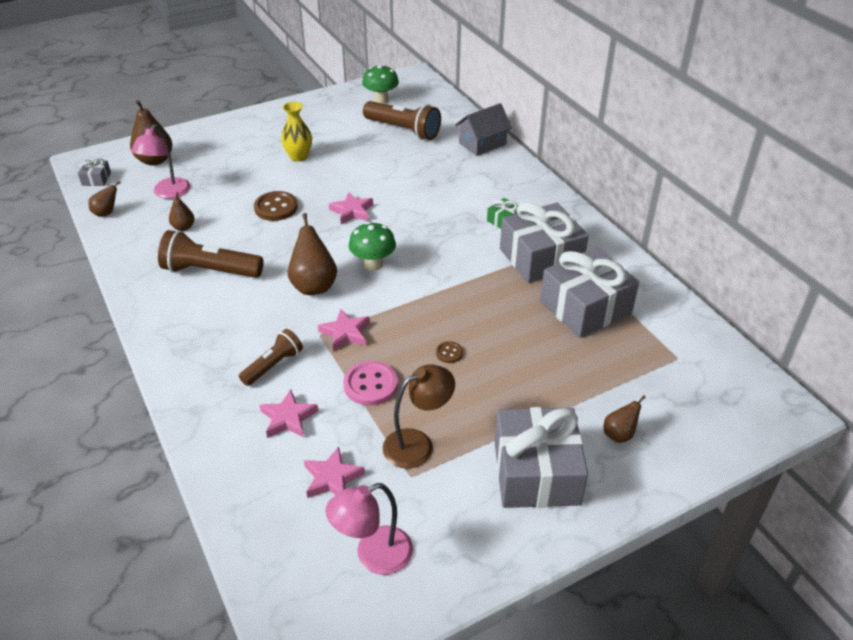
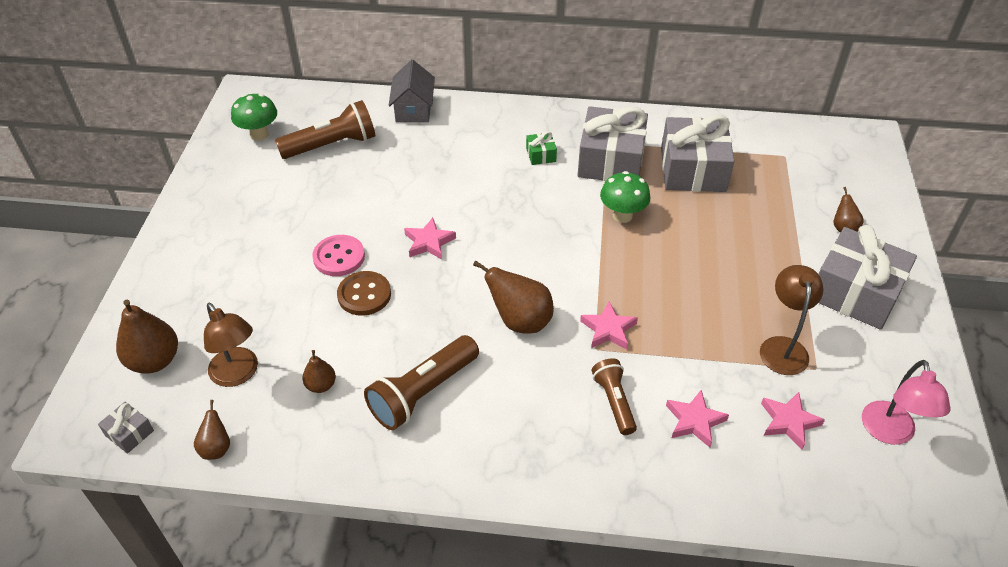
camera: 55 degrees left, 5 degrees up
(168, 193) = (238, 374): pink lamp -> brown lamp
(298, 157) = (290, 238): yellow vase -> none
(370, 385) = (690, 344): pink button -> pink button (339, 257)
(373, 264) = (526, 266): green mushroom -> green mushroom (622, 215)
(449, 353) = (687, 274): brown button -> none

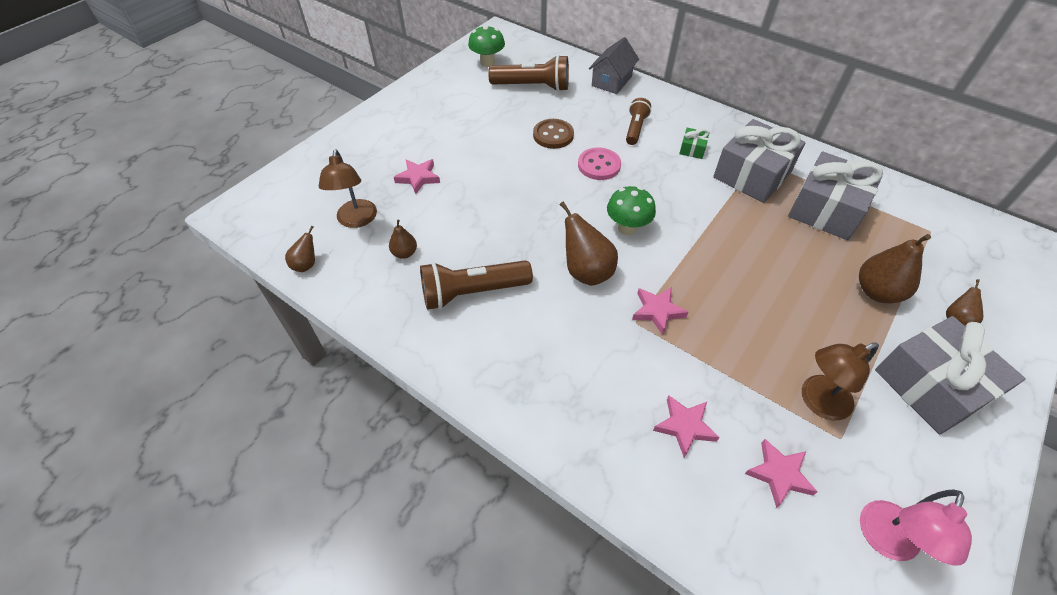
camera: 30 degrees right, 5 degrees up
(129, 433) = (263, 229): grey gift -> none
(154, 361) = (312, 187): brown pear -> brown pear (877, 292)
(339, 257) = (482, 167): pink button -> pink button (599, 165)
(364, 295) = (481, 201): brown button -> brown button (553, 135)
(429, 242) = (556, 182): pink star -> pink star (418, 178)
(614, 401) = (621, 373): brown flashlight -> brown flashlight (635, 128)
(622, 215) = (733, 223): green mushroom -> green mushroom (627, 228)
(782, 347) = (817, 402): brown lamp -> brown lamp turned 150 degrees counterclockwise

